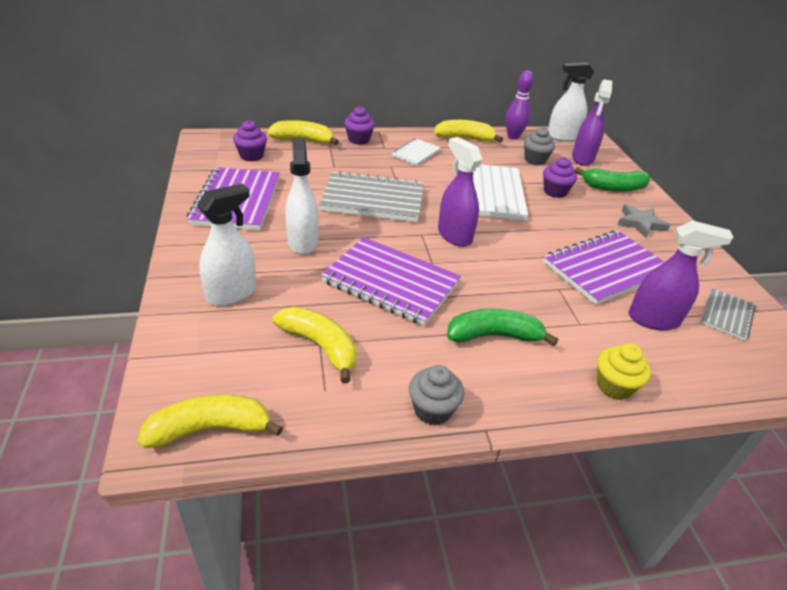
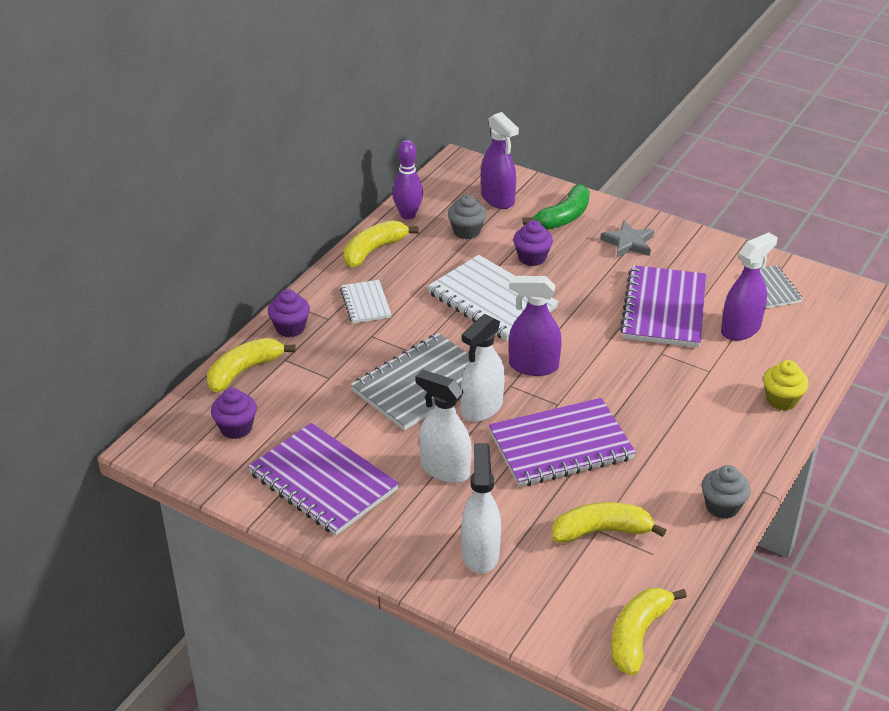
camera: 45 degrees left, 0 degrees up
(494, 336) = (679, 426): green banana -> none
(562, 137) = (445, 182): white spray bottle -> white spray bottle (481, 408)

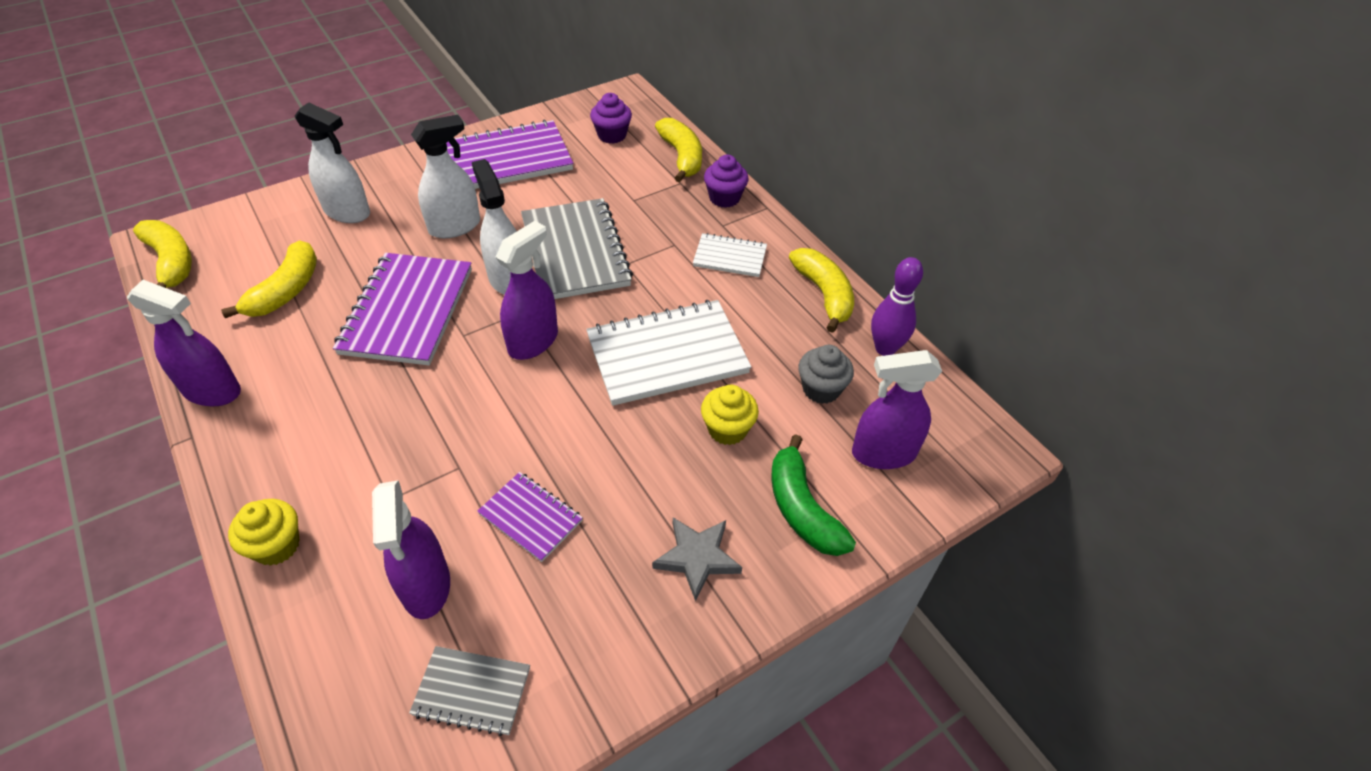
camera: 115 degrees right, 10 degrees up
(532, 258) = (727, 429): purple cupcake -> yellow cupcake
(664, 309) = (530, 517): purple notebook -> purple notebook, size x0.53
(722, 506) = (212, 391): grey cupcake -> purple spray bottle

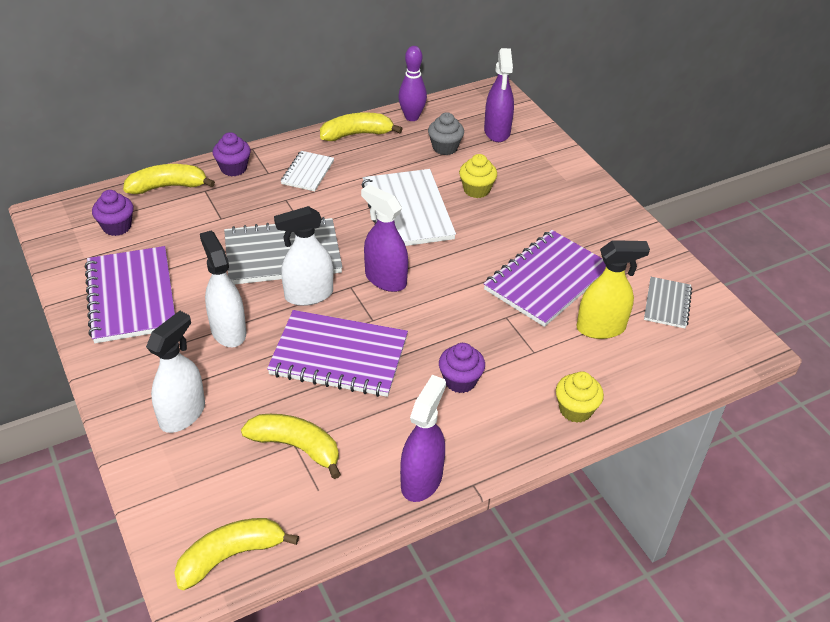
camera: 85 degrees left, 5 degrees down
(351, 420) = (460, 381): none -> purple cupcake
(426, 586) = (601, 328): purple spray bottle -> yellow spray bottle
(530, 517) = (547, 280): purple notebook -> purple notebook, size x1.89
(697, 558) = (573, 210): grey star -> none
(802, 509) = (537, 167): green banana -> none

